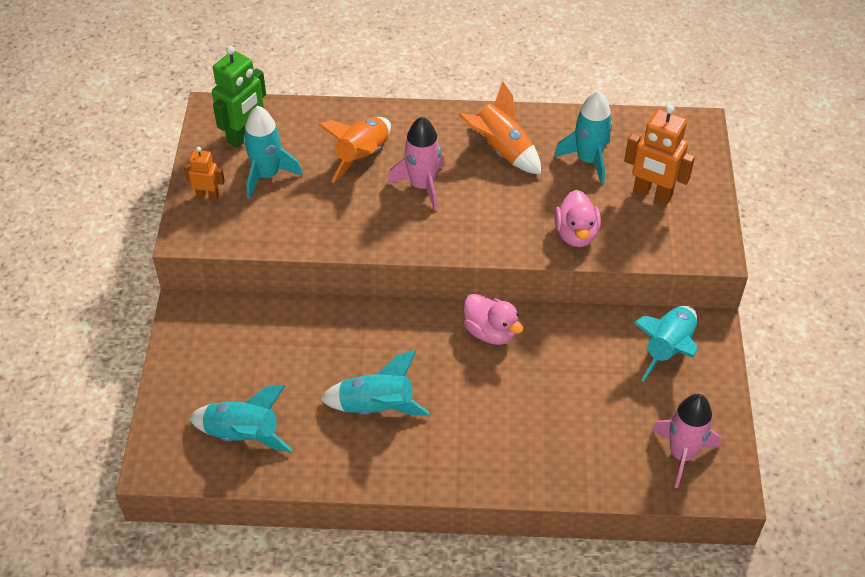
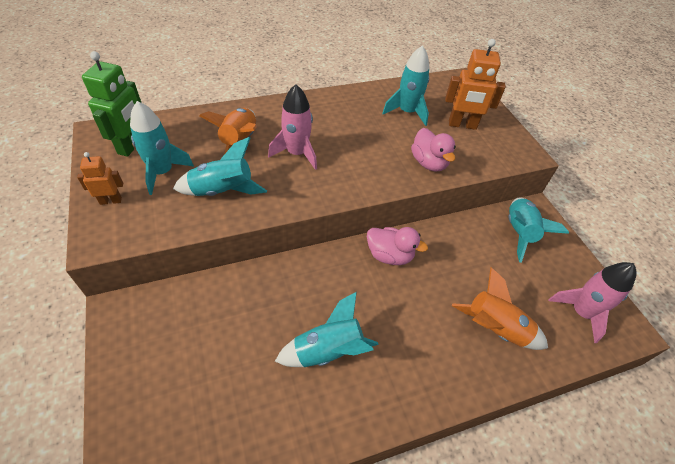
camera: 25 degrees left, 0 degrees up
(243, 435) = (211, 425): turquoise rocket -> turquoise rocket (222, 191)
(502, 150) = (344, 117): orange rocket -> orange rocket (495, 329)

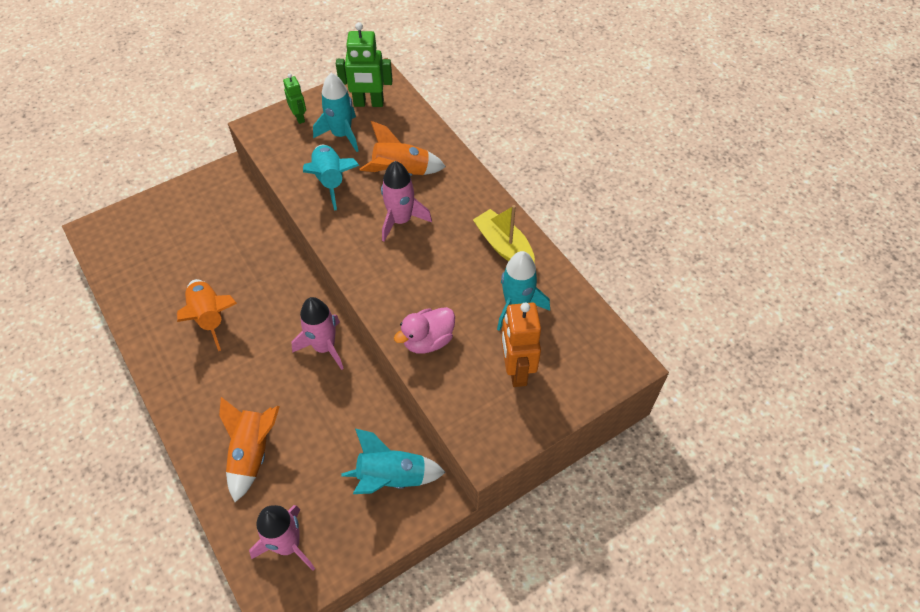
camera: 80 degrees right, 5 degrees up
(111, 201) = (299, 117): orange robot -> green robot
(328, 351) = (210, 317): turquoise rocket -> orange rocket
(348, 105) = (504, 246): none -> yellow boat
(389, 255) = (324, 347): pink duck -> pink rocket

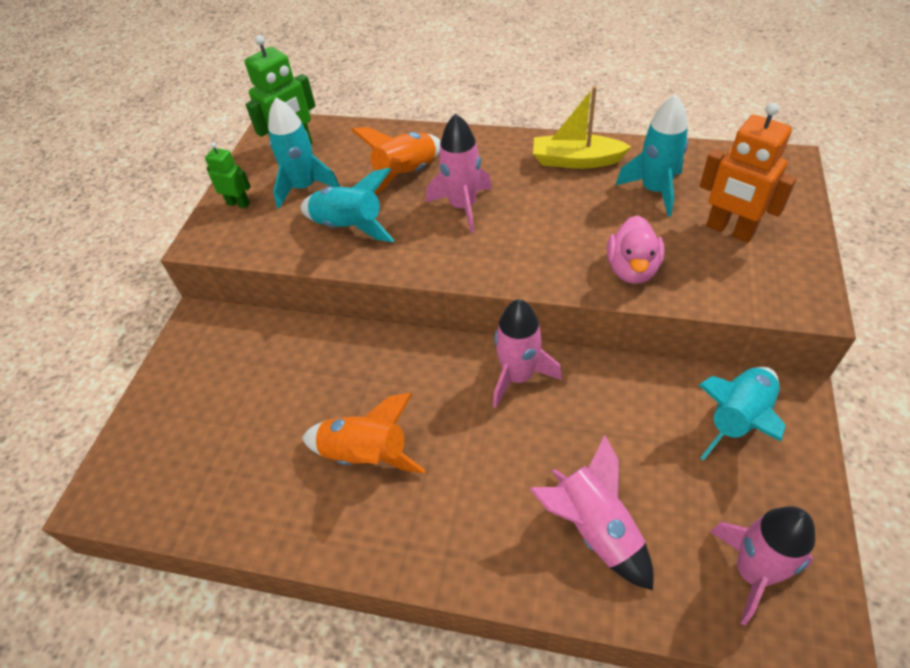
camera: 40 degrees left, 5 degrees down
(252, 453) = (594, 529): orange rocket -> pink rocket

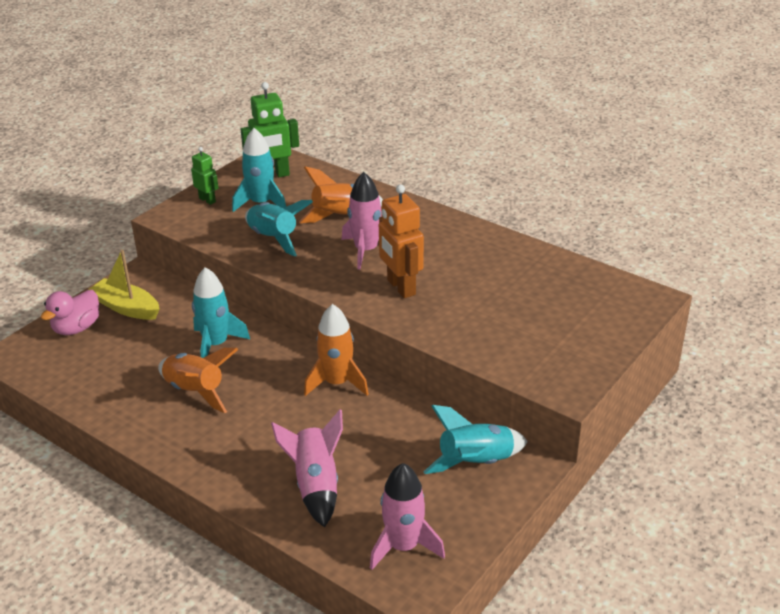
camera: 20 degrees right, 15 degrees down
(518, 376) = (337, 383): pink rocket -> orange rocket
(576, 161) = (480, 246): yellow boat -> yellow boat (127, 308)
(632, 269) = (455, 328): pink duck -> pink duck (77, 328)
(655, 190) = (522, 284): turquoise rocket -> turquoise rocket (216, 344)
(729, 230) = (555, 328): orange robot -> orange robot (401, 287)

